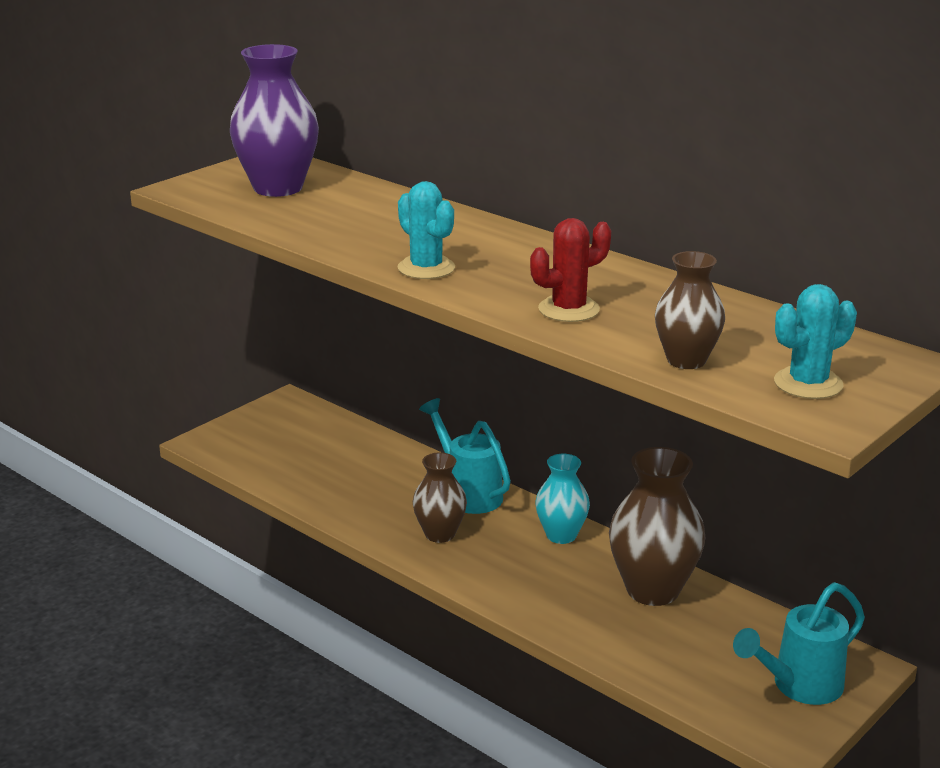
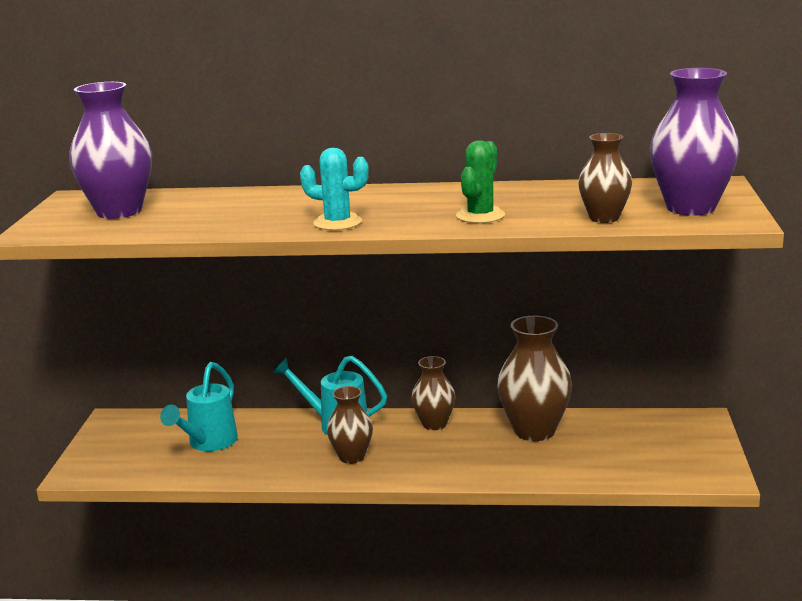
camera: 35 degrees left, 5 degrees down
(561, 535) = (434, 424): turquoise vase -> brown vase
(568, 309) = (480, 216): red cactus -> green cactus
(798, 687) = (686, 445): turquoise watering can -> turquoise watering can (208, 444)
(808, 384) = (690, 208): turquoise cactus -> purple vase

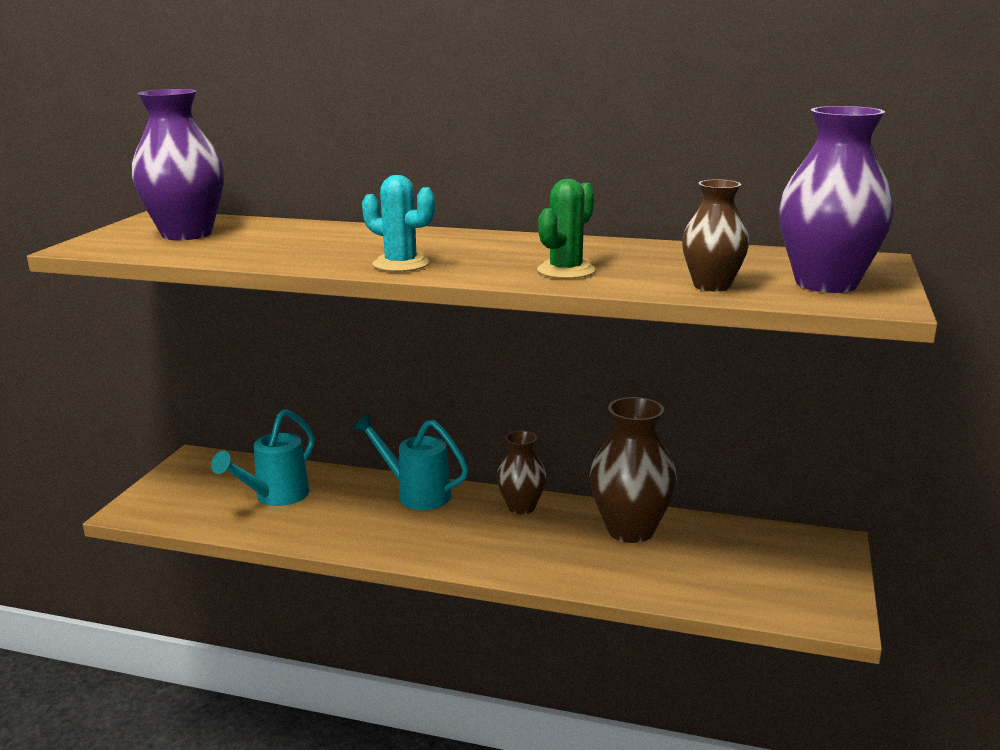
camera: 10 degrees right, 0 degrees up
(352, 457) = (417, 533): brown vase -> none

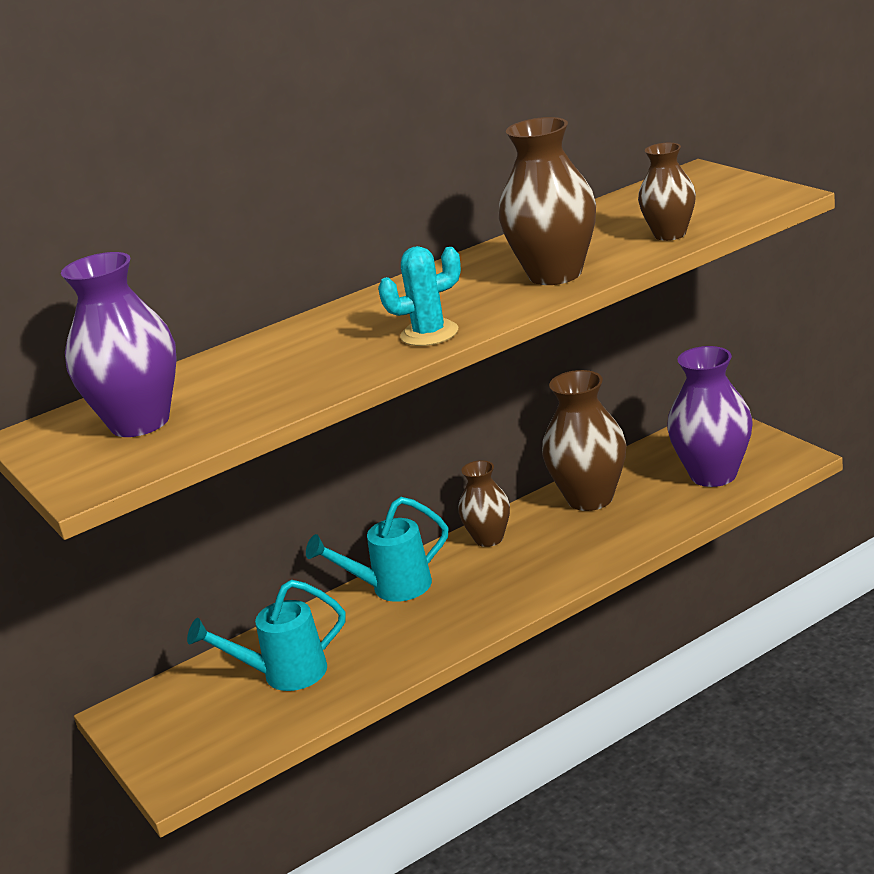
camera: 45 degrees left, 5 degrees up
(275, 497) = (283, 675): turquoise watering can -> turquoise watering can turned 90 degrees clockwise
(566, 271) = (555, 274): green cactus -> brown vase
(826, 283) = (720, 199): purple vase -> purple vase (713, 475)

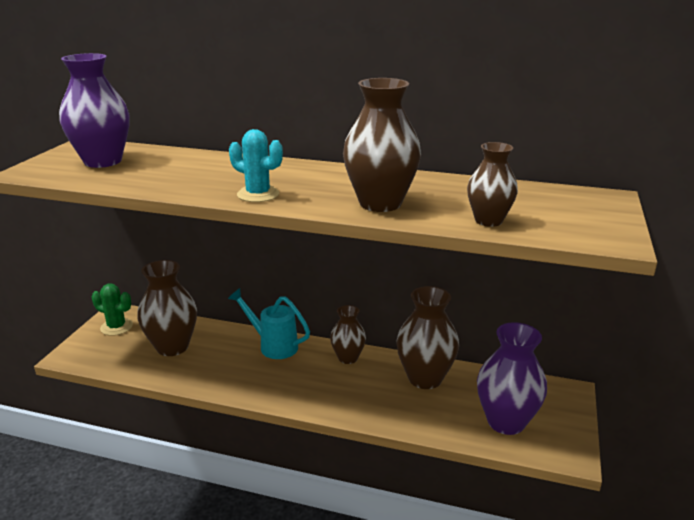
camera: 45 degrees right, 0 degrees up
(160, 719) = (116, 327): none -> green cactus
(283, 675) = (172, 347): turquoise watering can -> brown vase

